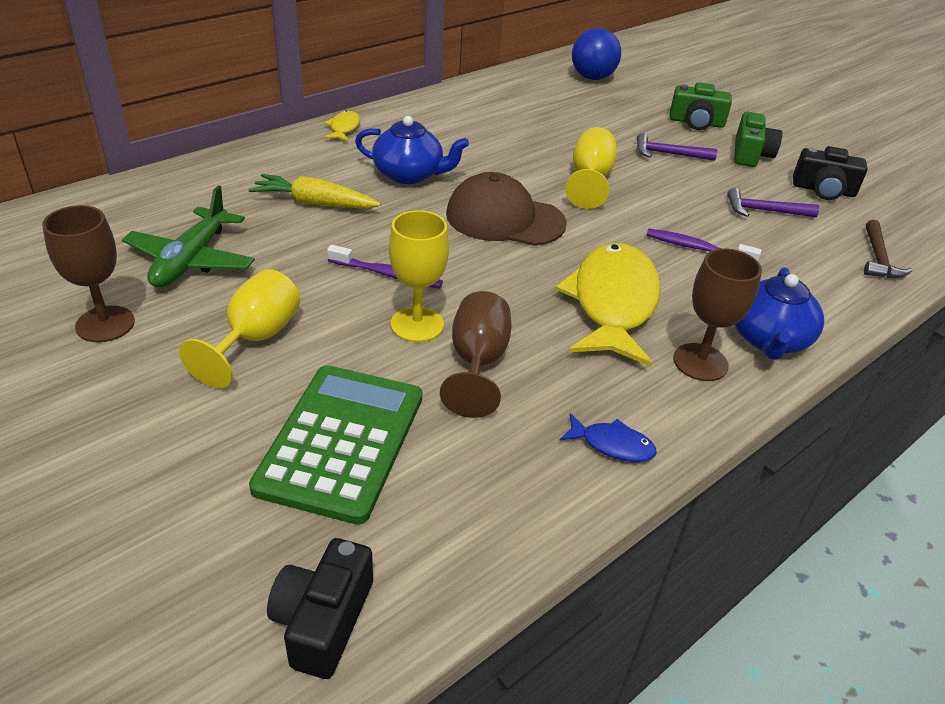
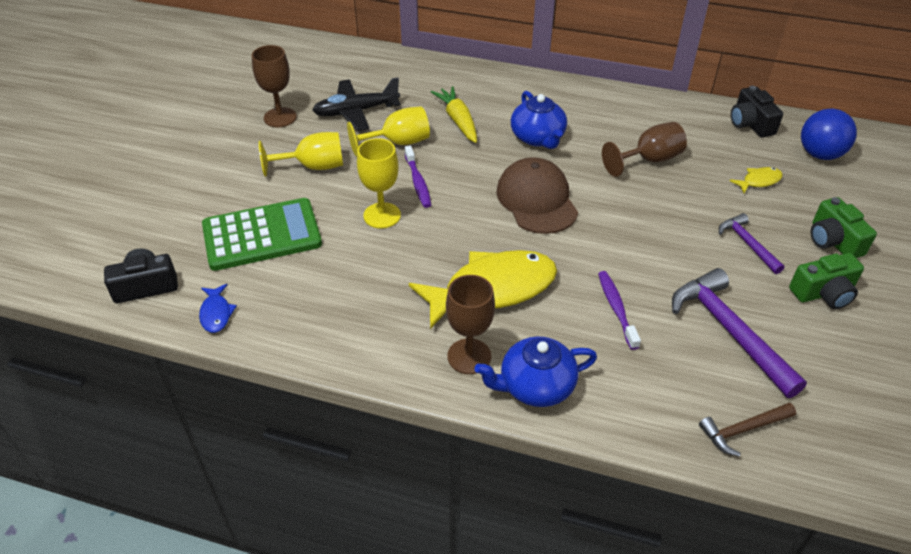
camera: 60 degrees right, 5 degrees up
(191, 260) = (356, 112): green plane -> black plane
(344, 128) = (558, 87): yellow fish -> yellow fish (759, 181)
(477, 362) = (370, 254): brown goblet -> brown goblet (649, 160)
(590, 180) = (644, 218): yellow goblet -> yellow goblet (398, 143)
(612, 445) = (346, 341): blue fish -> blue fish (216, 313)
(764, 211) = (729, 331): purple hammer -> purple hammer, size x1.78
(823, 190) = (824, 361): black camera -> black camera (750, 124)

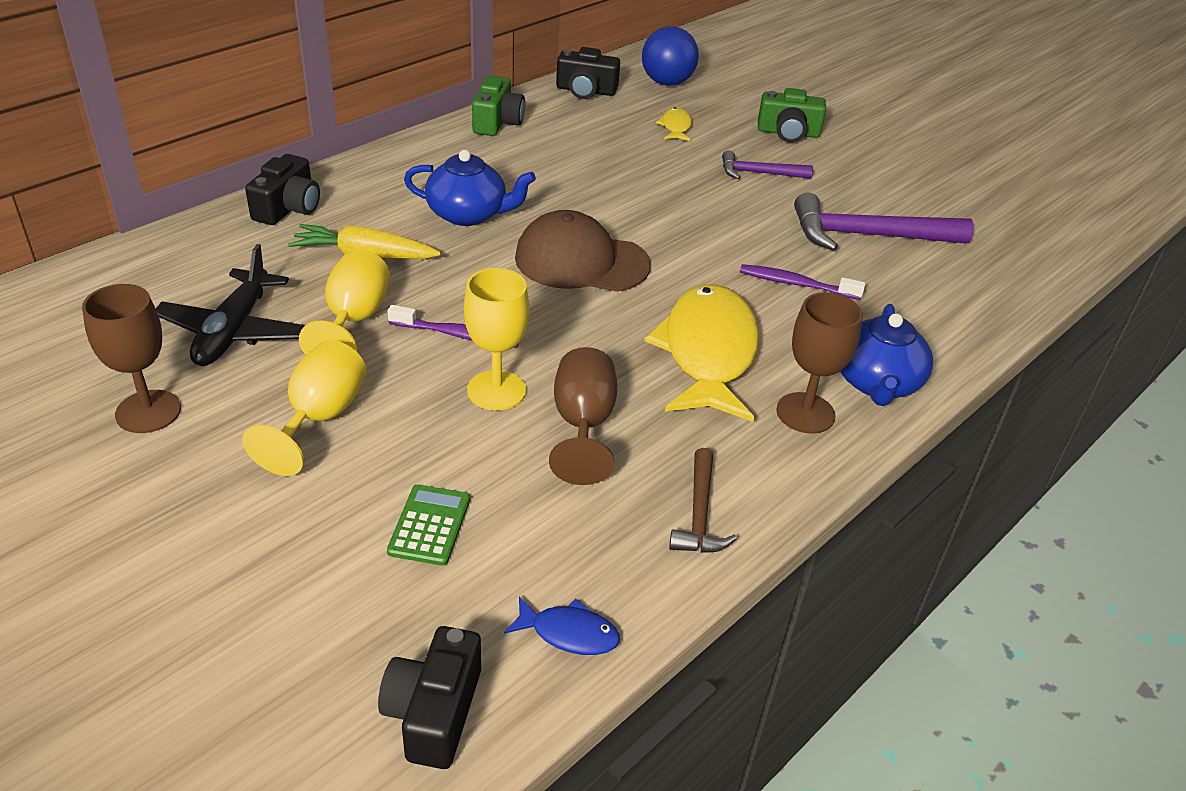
camera: 65 degrees left, 5 degrees down
(262, 235) = (429, 525): green calculator -> green calculator, size x0.48
(474, 78) = (288, 208): none -> black camera
(649, 160) = (584, 166): brown goblet -> brown goblet (583, 425)
(743, 430) = (992, 284): brown hammer -> brown hammer (699, 514)
(823, 293) = (850, 169): green camera -> green camera (497, 122)

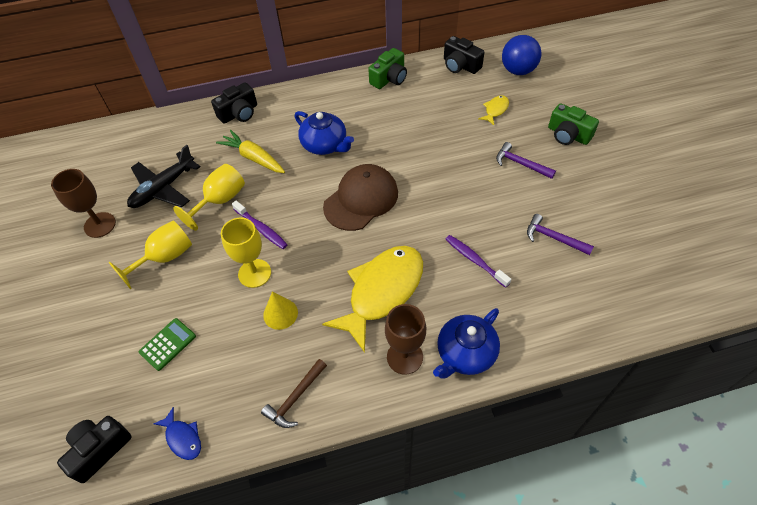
camera: 35 degrees right, 15 degrees up
(581, 261) = (361, 199): brown cap -> brown cap turned 90 degrees clockwise
(583, 425) = (280, 313): brown goblet -> yellow cone
(867, 236) = (553, 238): purple hammer -> purple hammer, size x0.56

